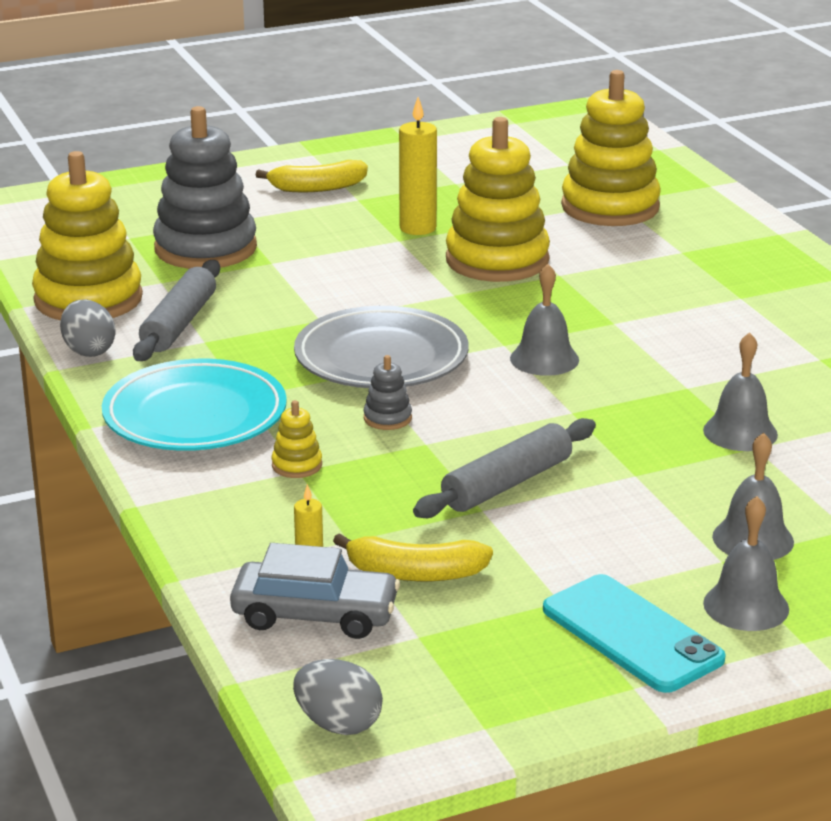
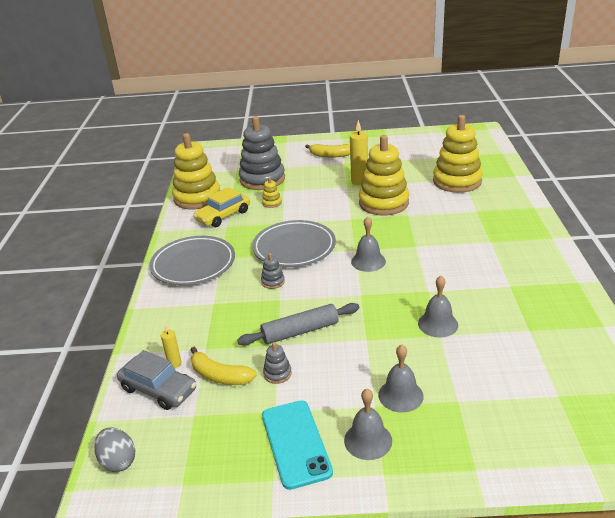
camera: 25 degrees right, 5 degrees up
(89, 350) = (177, 223): grey egg -> none
(179, 324) = (223, 216): grey rolling pin -> yellow car
(195, 415) = (193, 264): turquoise plate -> grey plate
(297, 465) = (214, 300): yellow stacking toy -> yellow stacking toy (272, 203)
(518, 550) = (277, 373): none -> grey stacking toy

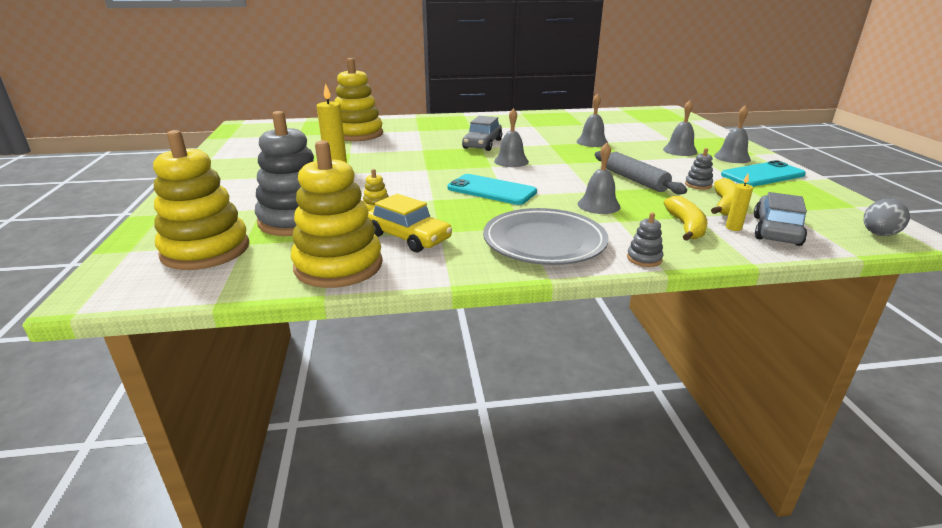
camera: 100 degrees left, 5 degrees down
(246, 298) = (598, 205): none -> grey bell
(273, 282) = (563, 195): grey stacking toy -> grey stacking toy (644, 258)
(294, 248) = (491, 190): grey plate -> turquoise phone
(330, 155) = (245, 183): yellow banana -> yellow banana (686, 226)
(383, 203) = (395, 157): yellow stacking toy -> yellow stacking toy (205, 250)
(426, 247) = (482, 144): none -> grey car

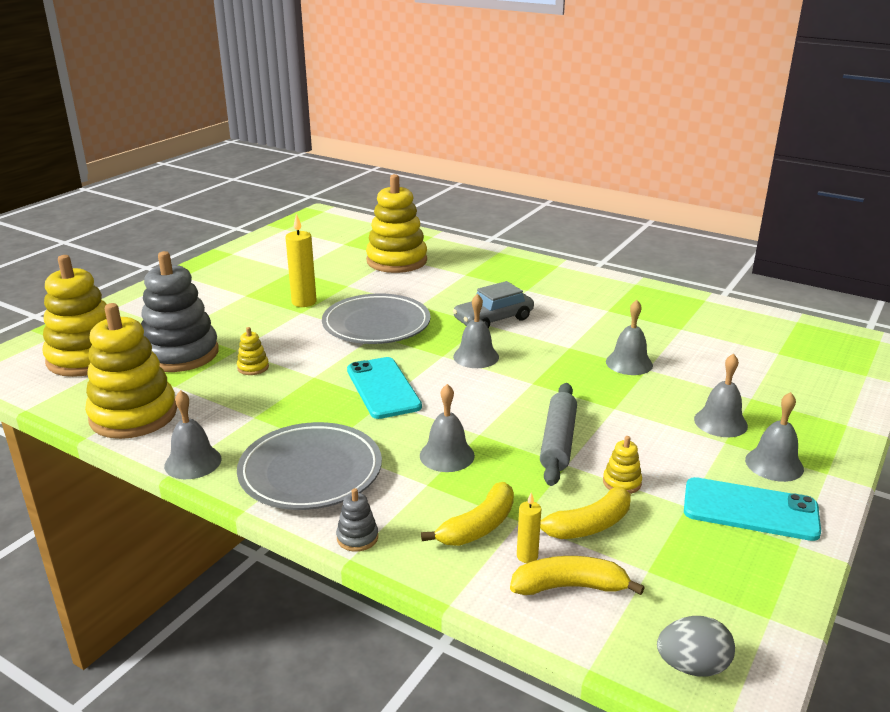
camera: 40 degrees right, 0 degrees up
(408, 237) = (222, 411): yellow car -> none
(416, 165) = (376, 325): none -> grey plate
(452, 270) = (193, 462): none -> grey bell
(698, 185) = (622, 482): grey stacking toy -> yellow stacking toy
(776, 230) = (570, 586): grey car -> yellow banana

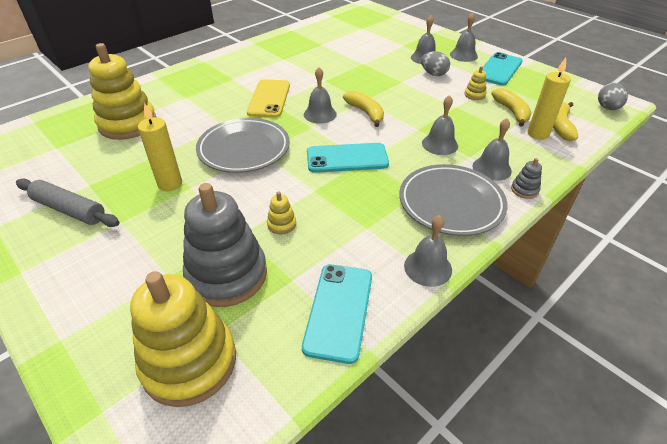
camera: 75 degrees left, 15 degrees up
(133, 415) = (338, 311): yellow stacking toy -> turquoise phone
(478, 526) = (513, 144): yellow banana -> yellow banana (366, 113)
(493, 319) = (269, 99): grey car -> yellow phone
(527, 556) = (538, 134): yellow candle -> yellow candle, size x1.83
(558, 441) = (432, 105): grey rolling pin -> grey rolling pin (70, 209)
(629, 363) = (354, 67): grey bell -> grey bell (491, 168)
(666, 436) = (433, 74): none -> grey egg

